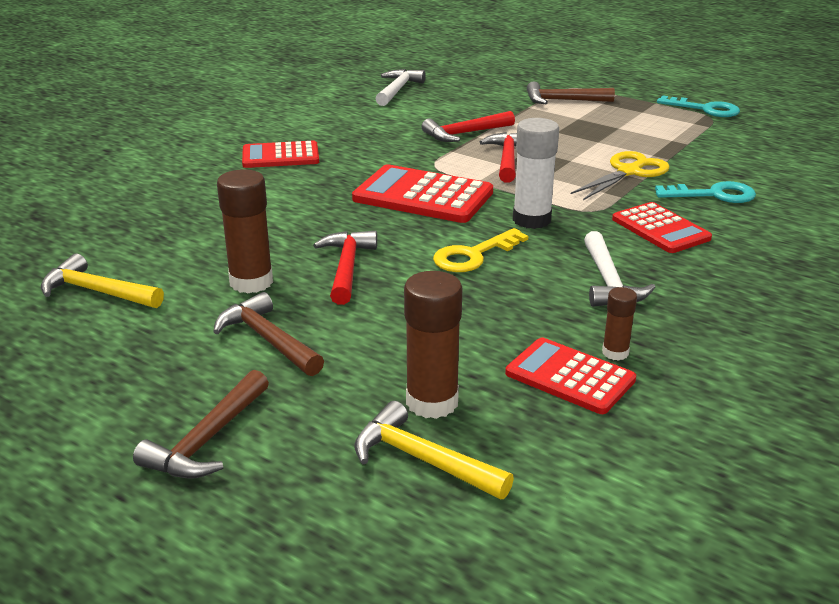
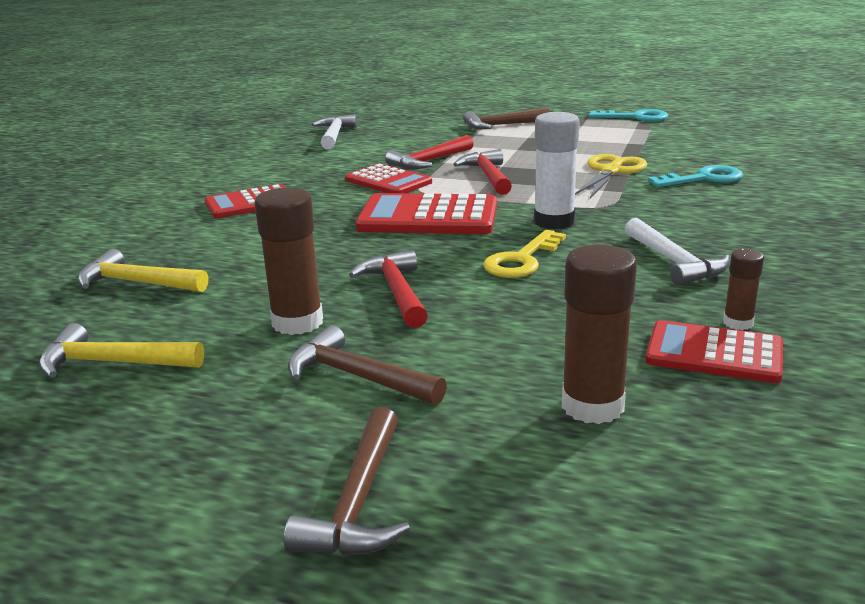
camera: 15 degrees left, 5 degrees down
(423, 460) = (632, 469): yellow hammer -> yellow hammer (137, 283)
(660, 229) = (682, 211): red calculator -> red calculator (388, 181)

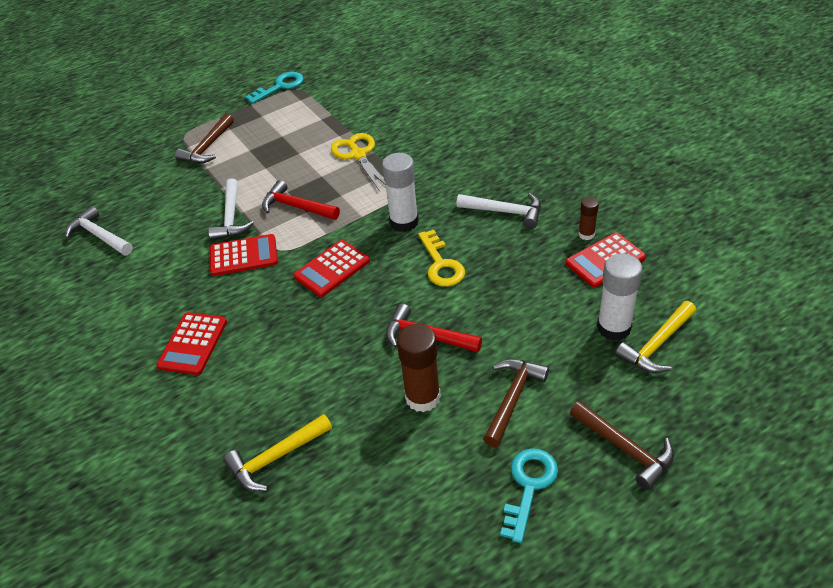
camera: 50 degrees left, 20 degrees up
(113, 363) = (392, 506): yellow hammer -> yellow hammer (657, 345)
(358, 377) = (512, 399): brown hammer -> brown hammer turned 135 degrees clockwise
(428, 217) = (332, 269): red calculator -> red calculator, size x0.66
(429, 161) = (231, 217): red hammer -> white hammer
(592, 406) = (613, 328): brown glue stick -> white glue stick
(703, 179) = (415, 130): turquoise key -> turquoise key (528, 486)

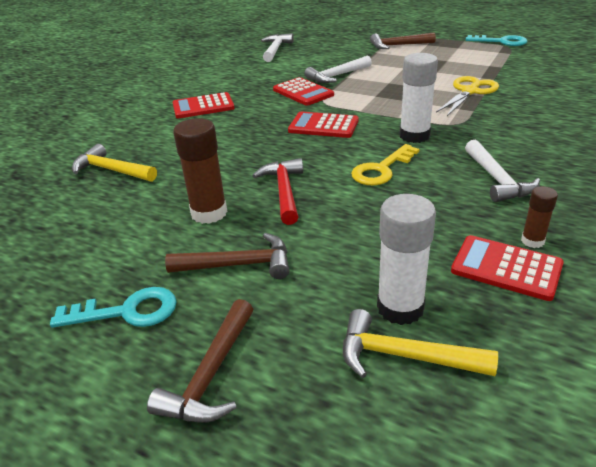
camera: 60 degrees right, 10 degrees down
(297, 207) = (376, 91): red hammer -> none

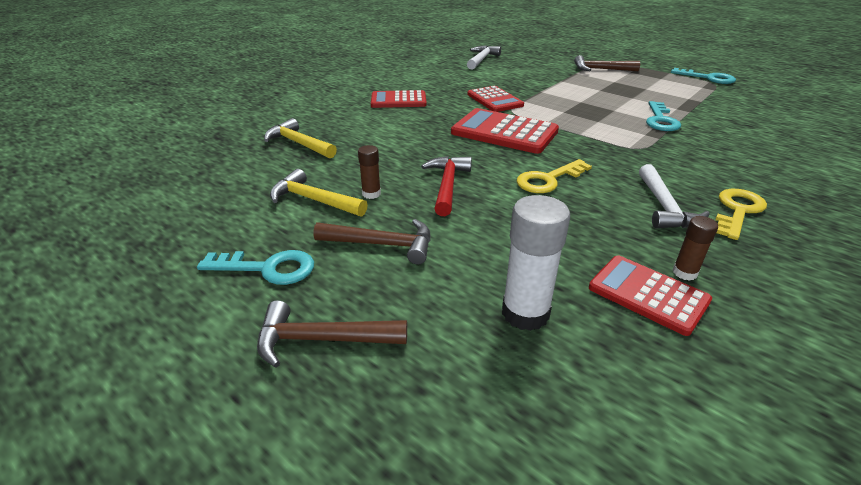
camera: 10 degrees right, 0 degrees up
(209, 213) = (371, 194): brown glue stick -> brown glue stick, size x0.54
(211, 374) = (323, 340): brown hammer -> brown hammer turned 60 degrees clockwise
(323, 126) = (504, 132): red calculator -> red calculator, size x1.51
(337, 76) = (532, 89): white hammer -> none
(404, 356) = (514, 361): yellow hammer -> yellow hammer (314, 200)
(414, 136) = (591, 153): white glue stick -> none
(469, 92) = (660, 120): yellow scissors -> turquoise key
(562, 172) = (737, 211): none -> yellow key

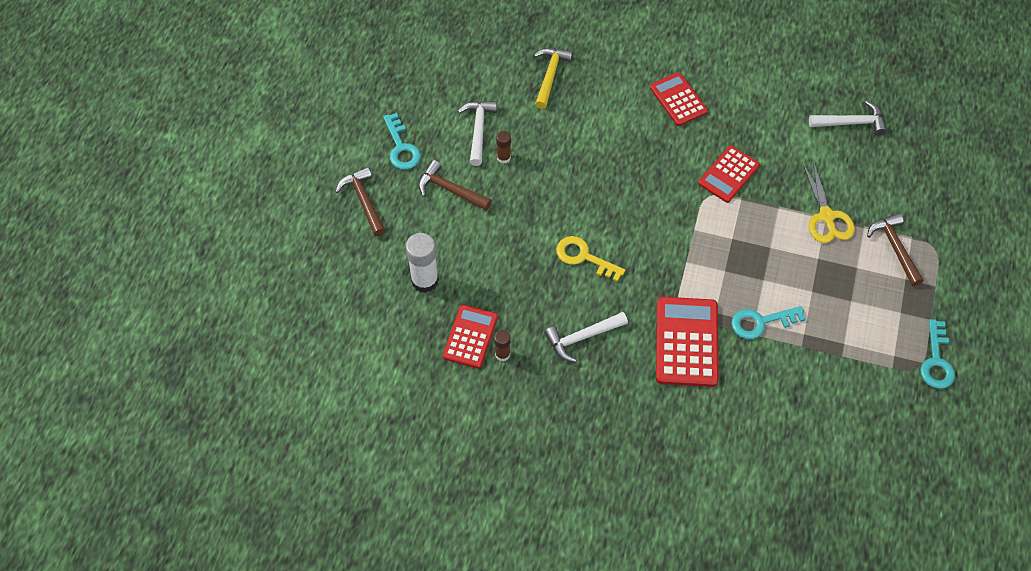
camera: 65 degrees right, 25 degrees up
(314, 200) = (478, 130): yellow hammer -> white hammer
(382, 244) = (450, 190): brown hammer -> brown hammer turned 135 degrees clockwise
(447, 185) = (539, 197): red hammer -> none
(504, 132) = (655, 204): red calculator -> red calculator (686, 342)
(560, 80) = (826, 216): none -> yellow scissors
(737, 211) = (601, 385): yellow key -> none

